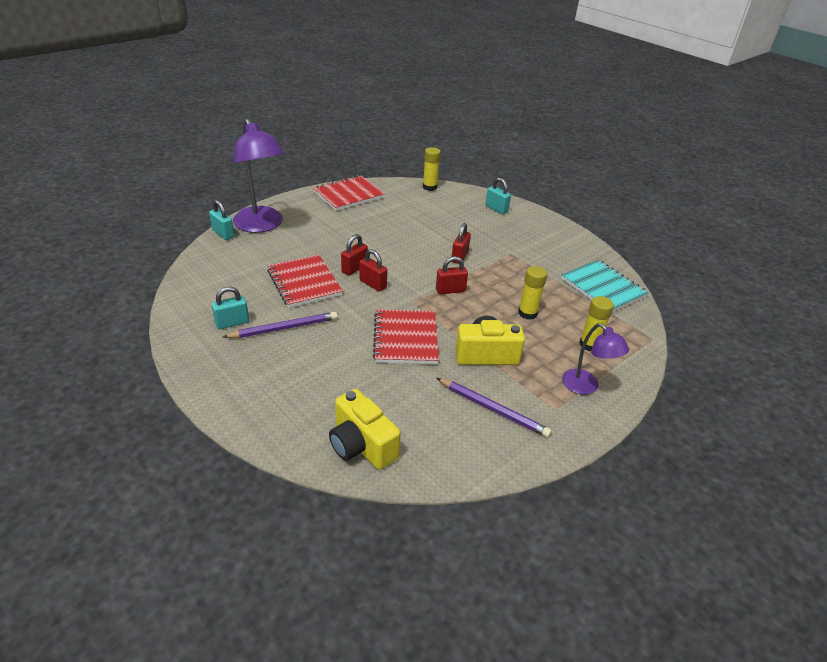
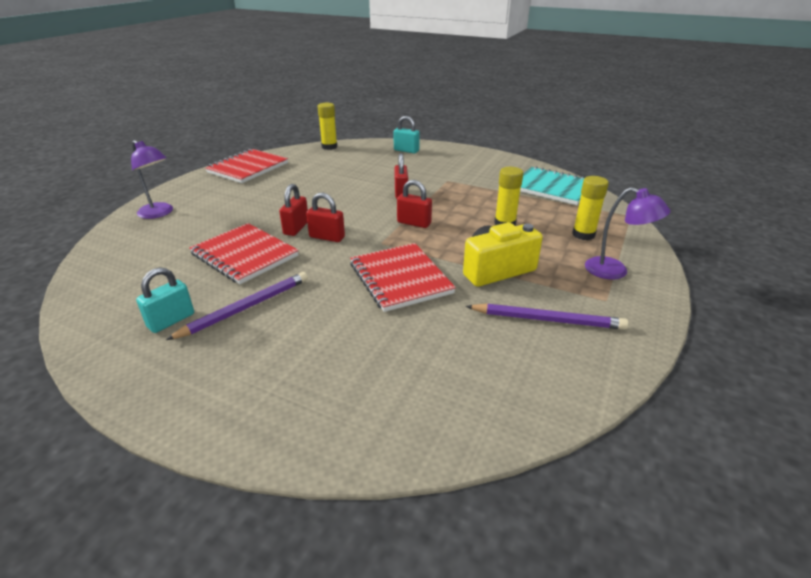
camera: 20 degrees left, 5 degrees down
(223, 234) = (112, 231): turquoise padlock -> none
(261, 225) = (159, 213): purple lamp -> purple lamp, size x0.56
(361, 445) = (432, 412): yellow camera -> none
(450, 290) = (414, 223): red padlock -> red padlock turned 60 degrees clockwise

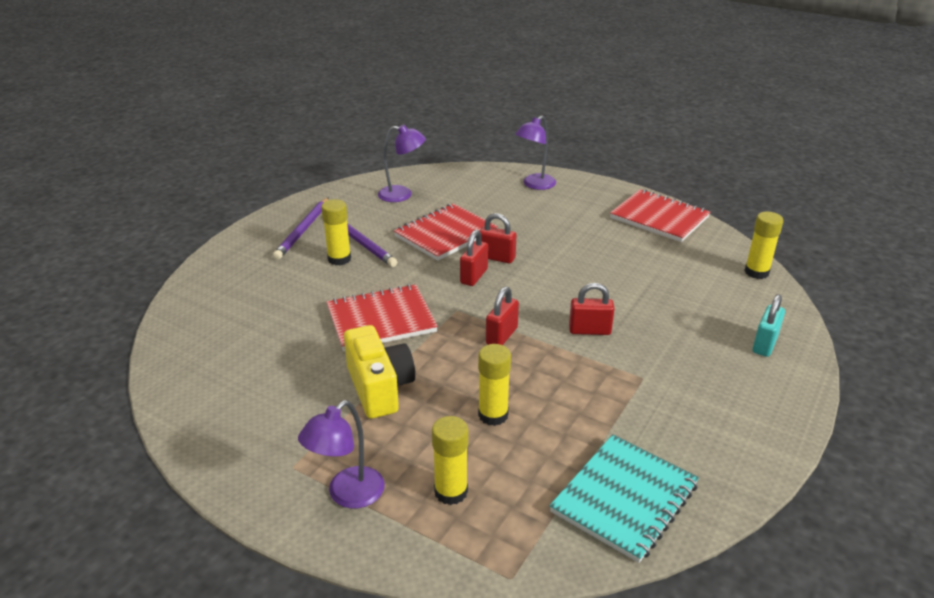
camera: 95 degrees right, 0 degrees up
(135, 289) = (402, 195): none -> purple lamp
(171, 321) = (355, 214): turquoise padlock -> none
(282, 318) = (339, 259): none -> yellow glue stick
(547, 320) = (276, 409): purple pencil -> purple pencil (303, 230)

